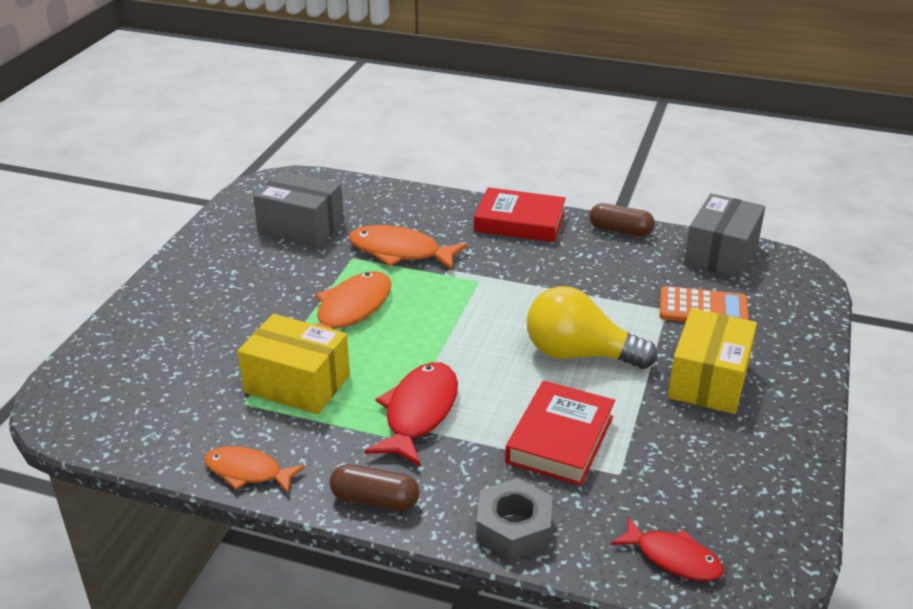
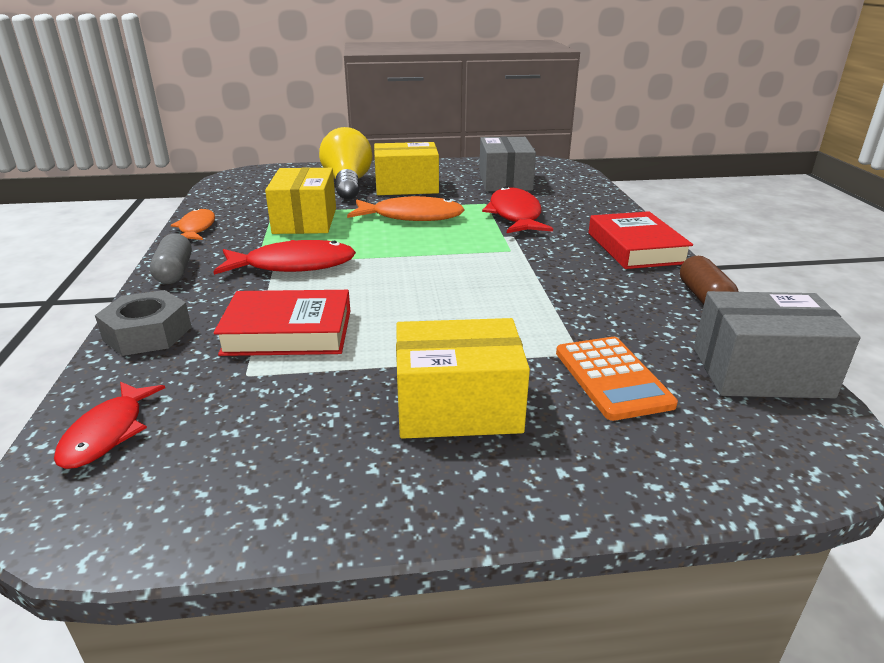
camera: 65 degrees right, 5 degrees down
(253, 290) = (406, 187): none -> yellow box
(375, 500) = (175, 272): brown capsule -> grey capsule
(400, 252) = (515, 215): orange fish -> red fish
(579, 354) = (438, 317): yellow light bulb -> yellow light bulb (348, 184)

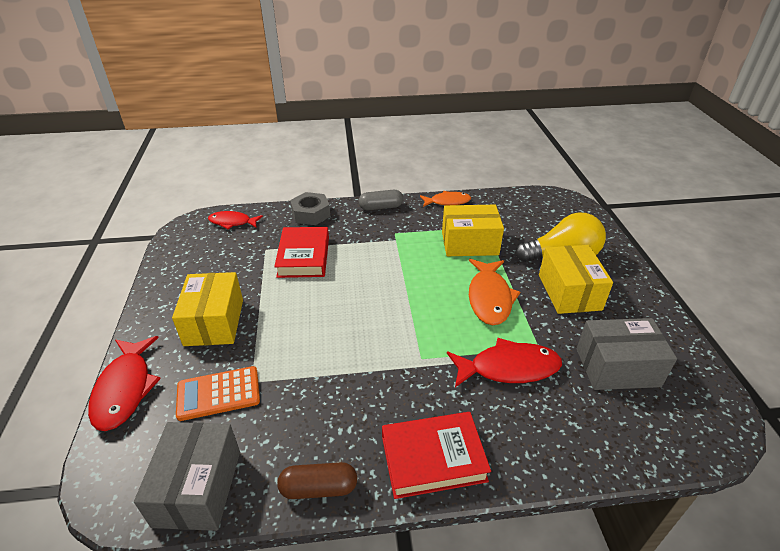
camera: 90 degrees right, 10 degrees up
(294, 265) = (390, 248): red fish -> red fish (125, 389)

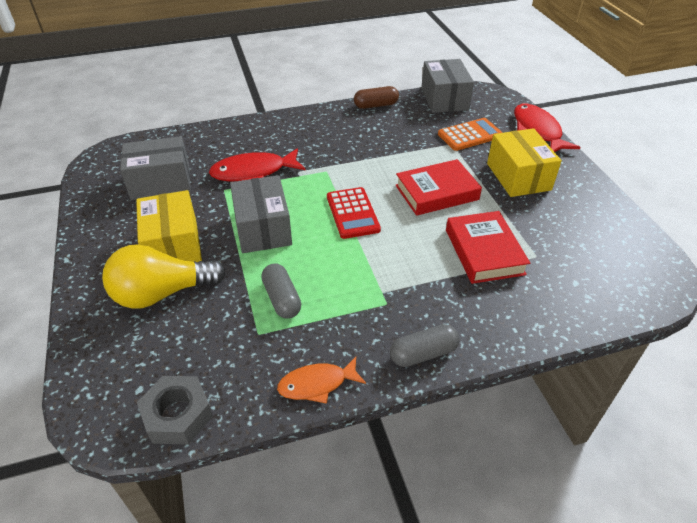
camera: 170 degrees right, 5 degrees up
(232, 222) = (616, 292): red fish -> none
(311, 214) = (521, 323): grey nut -> grey nut (178, 415)
(403, 302) = (352, 213): none -> red calculator
(433, 458) = (310, 122): red book -> red book (436, 192)
(469, 243) = (282, 299): yellow box -> grey capsule
(489, 298) = (263, 228): orange fish -> grey box

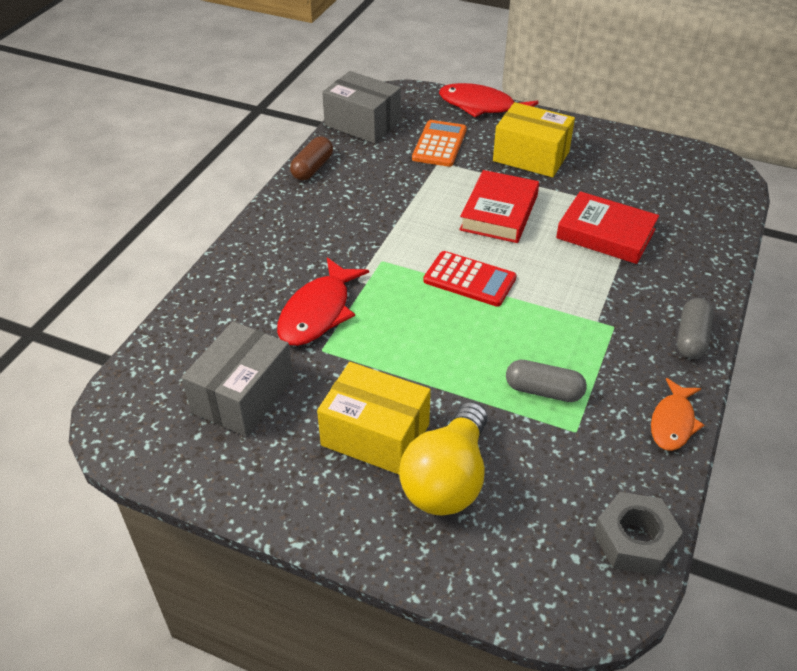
camera: 50 degrees left, 0 degrees up
(263, 228) = (423, 352): grey box -> none

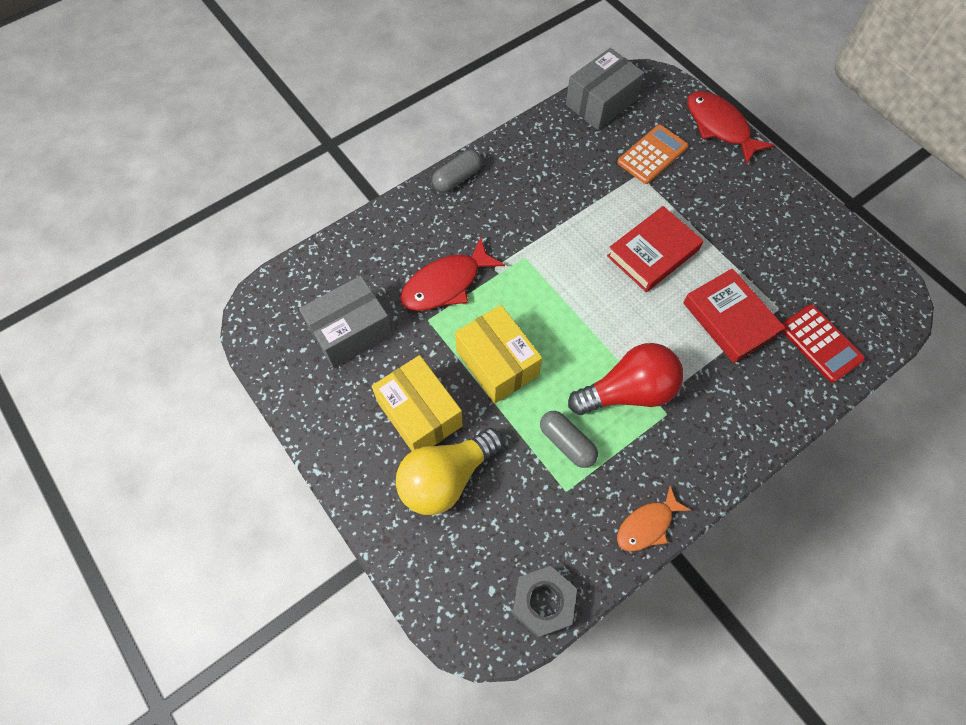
camera: 30 degrees right, 20 degrees up
(312, 168) = (529, 135): brown capsule -> none
(362, 123) = (601, 102): grey box -> grey box turned 75 degrees clockwise
(469, 279) = (581, 309): red calculator -> red calculator (820, 343)
(531, 156) = (724, 204): yellow box -> yellow box (497, 363)
(565, 324) = (628, 391): none -> red light bulb
(691, 338) = (723, 459): grey capsule -> grey capsule (457, 178)

